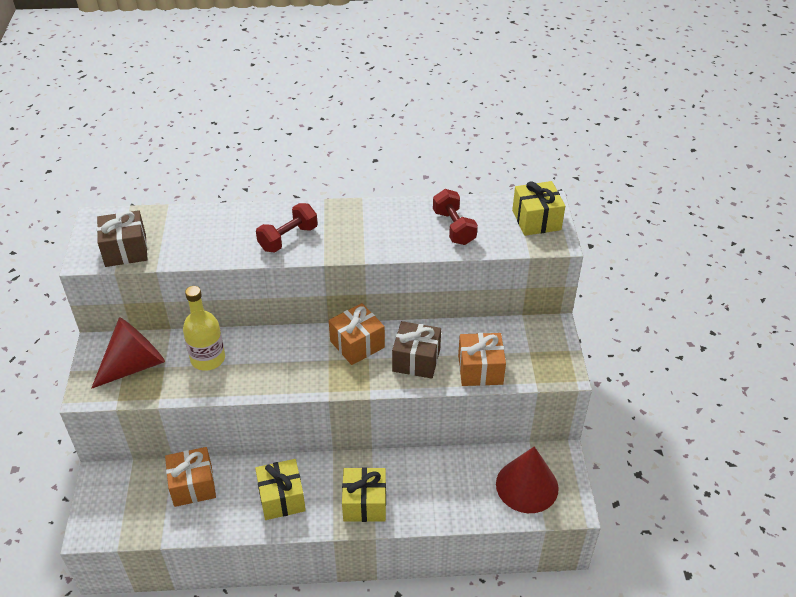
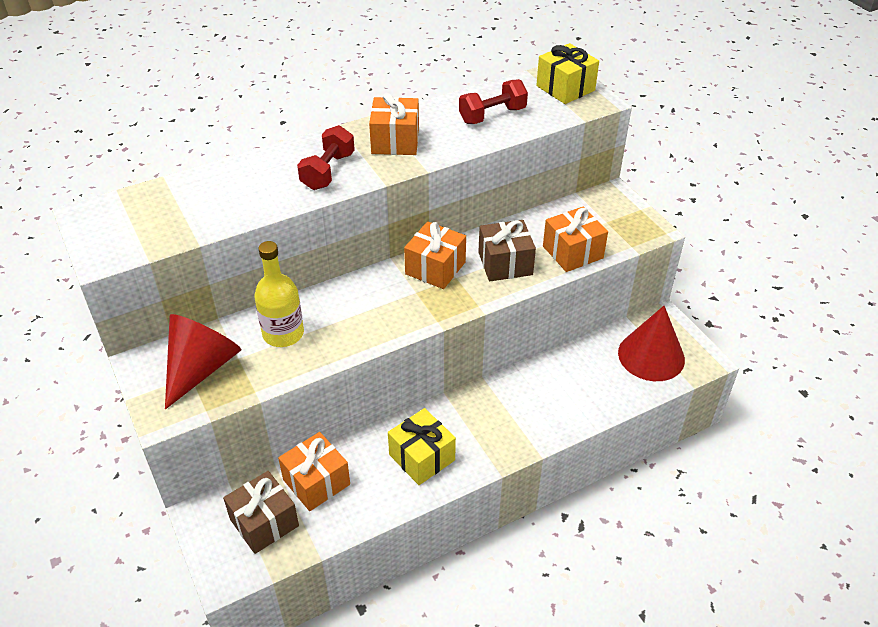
camera: 25 degrees left, 0 degrees up
(125, 250) = (146, 235): brown gift -> brown gift (264, 522)
(358, 227) = (395, 141): none -> orange gift
(364, 503) = (510, 430): yellow gift -> none
(454, 227) = (492, 115): red dumbbell -> red dumbbell turned 75 degrees counterclockwise

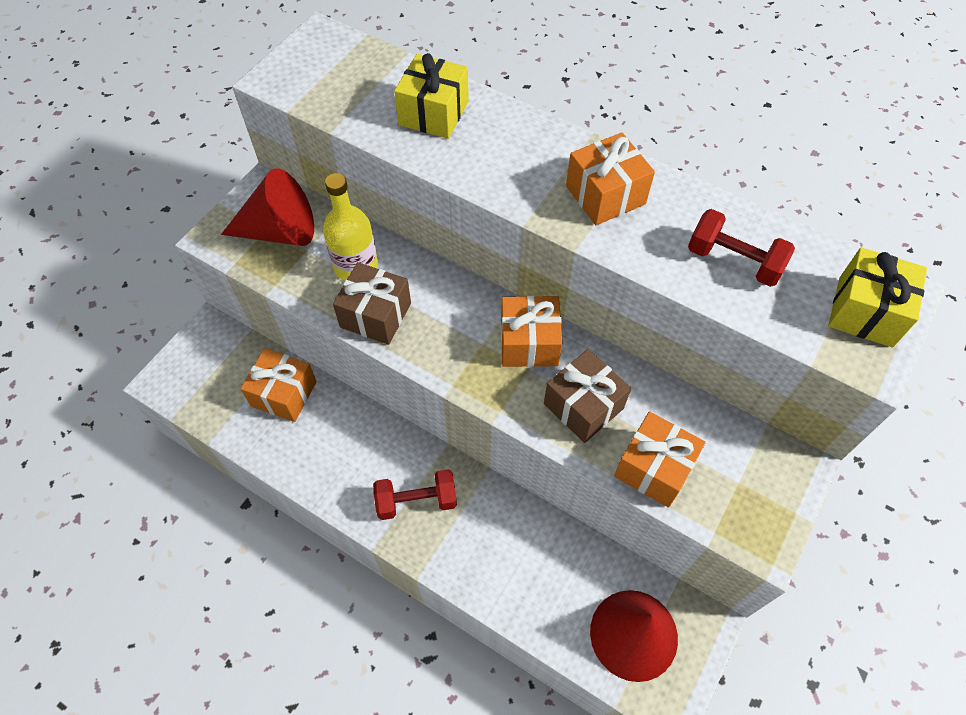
camera: 60 degrees right, 15 degrees up
(264, 522) = (223, 379): brown gift -> brown gift (375, 315)
(328, 171) = (507, 166): red dumbbell -> red dumbbell (416, 501)
(422, 457) = (356, 465): yellow gift -> yellow gift (433, 113)

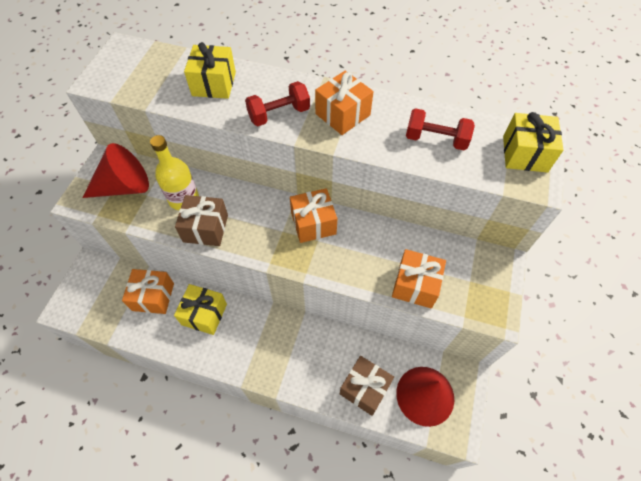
camera: 15 degrees left, 0 degrees up
(347, 436) = (204, 314): none -> yellow gift
(416, 501) = (262, 346): red dumbbell -> red dumbbell (279, 114)
(583, 406) = (359, 256): brown gift -> brown gift (365, 388)

